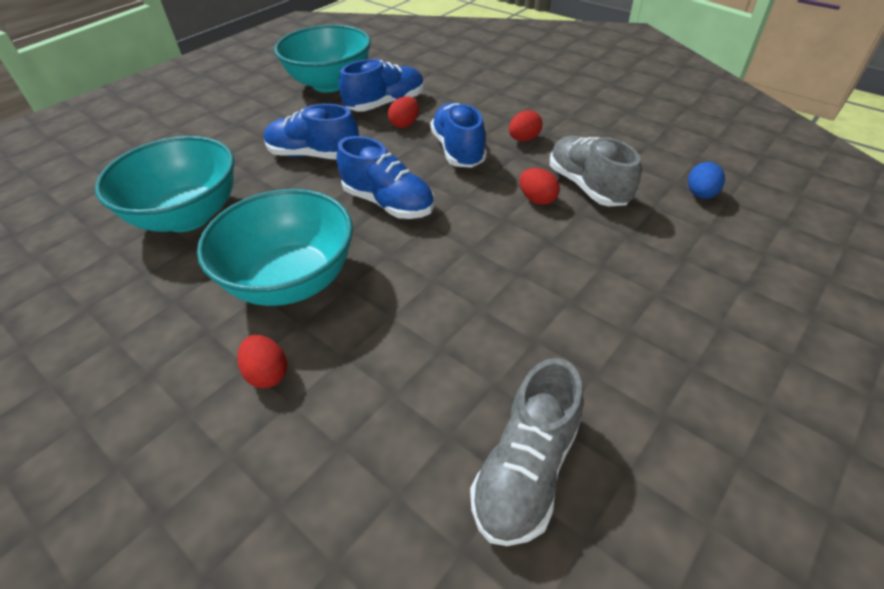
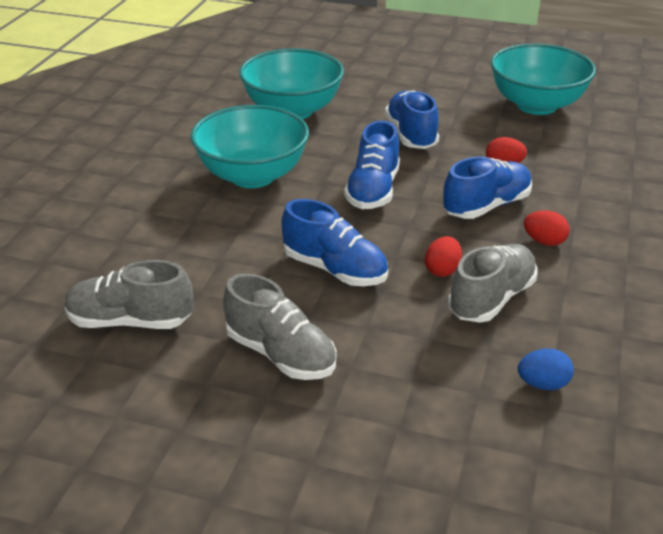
camera: 65 degrees right, 10 degrees down
(267, 373) = (164, 195): red egg -> none
(386, 104) = (529, 145): blue shoe -> blue shoe (335, 269)
(628, 338) = (281, 354): none -> grey shoe

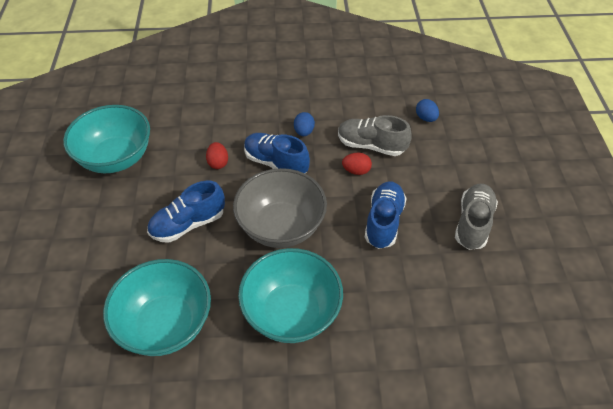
camera: 110 degrees left, 15 degrees up
(130, 321) = (497, 313): grey shoe -> none
(373, 190) = (281, 227): blue shoe -> grey bowl
(544, 241) = (304, 132): red egg -> blue egg

